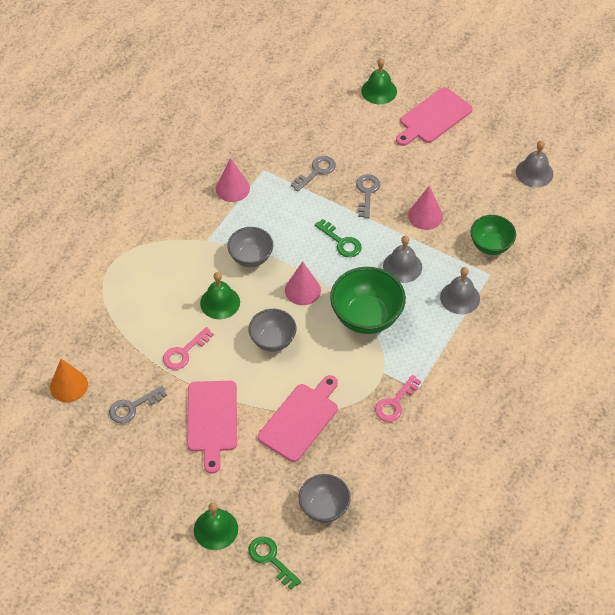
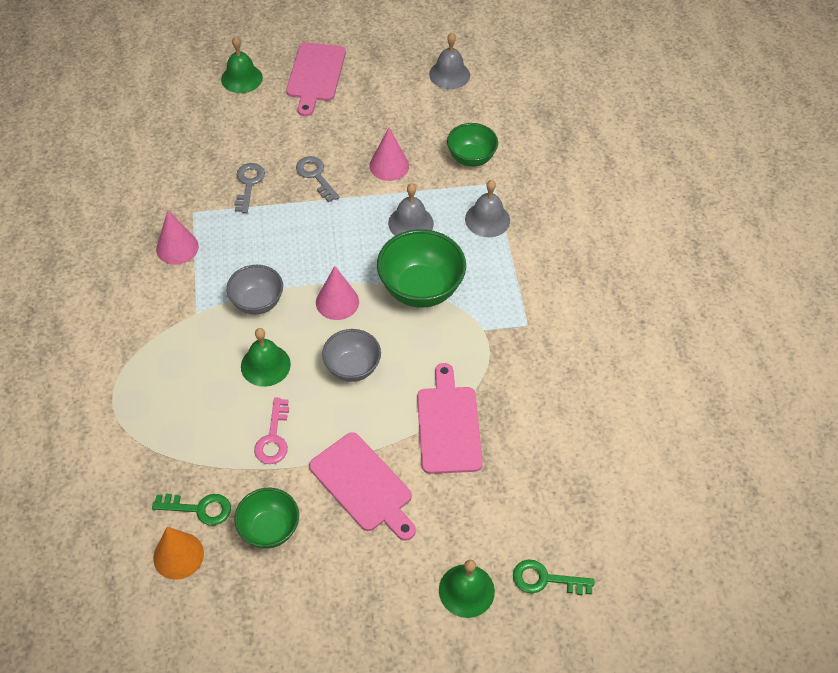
camera: 40 degrees left, 0 degrees up
(133, 407) = (269, 529): grey key -> green bowl
(324, 508) = (547, 493): grey bowl -> none
(341, 242) = (333, 235): green key -> green key (199, 508)
(395, 403) = (519, 350): pink key -> none

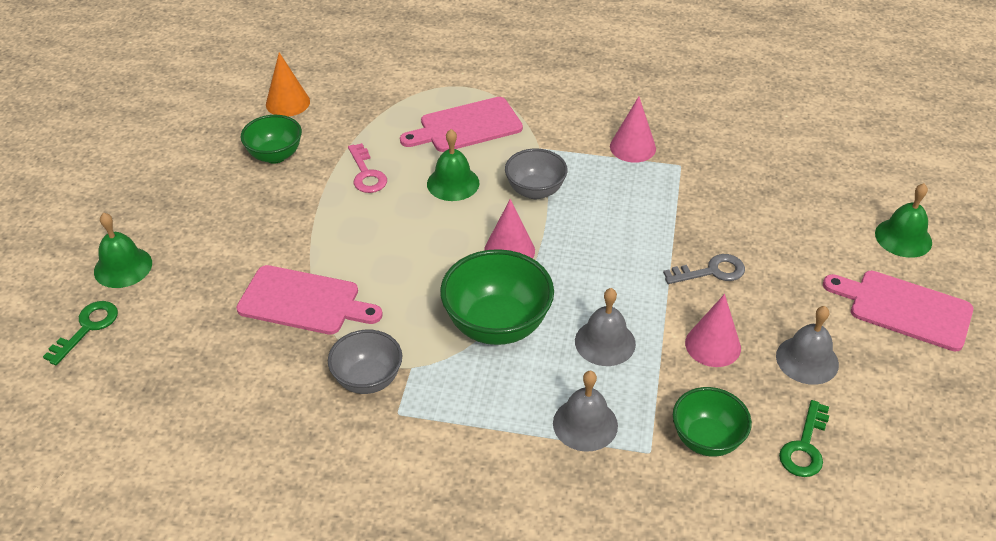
camera: 110 degrees right, 10 degrees down
(199, 508) = (323, 119): green key -> green key (805, 446)
(248, 184) = (712, 213): grey key -> none
(273, 438) = (366, 174): pink key -> pink key turned 135 degrees counterclockwise
(352, 368) = (416, 244): grey bowl -> grey bowl (368, 379)
(363, 485) = (277, 222): pink cutting board -> pink cutting board (466, 126)
(449, 74) = (894, 464): grey bell -> grey bell (807, 360)

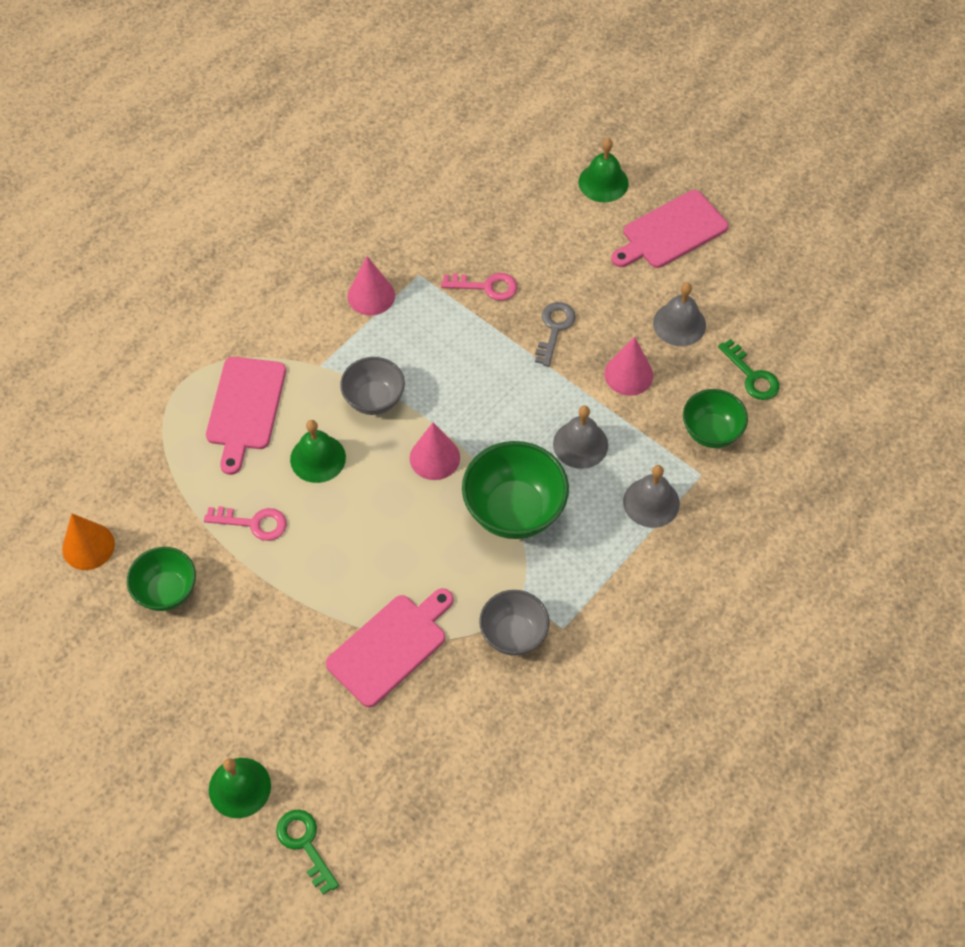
camera: 60 degrees left, 15 degrees up
(710, 209) = (486, 286): none -> pink key

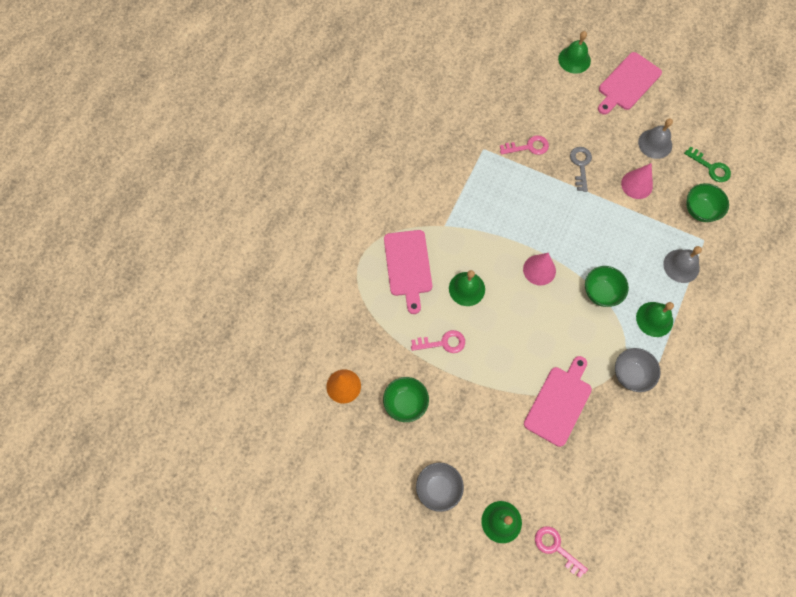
camera: 15 degrees left, 10 degrees up
(305, 844) = (556, 548): green key -> pink key
(371, 295) = (458, 170): pink cone -> none
(374, 399) = (487, 240): grey bowl -> grey bowl (438, 488)
(514, 510) = (601, 292): green bowl -> green bowl, size x0.63
(580, 444) = (625, 238): grey bell -> none
(580, 566) = (654, 319): none -> green bell

